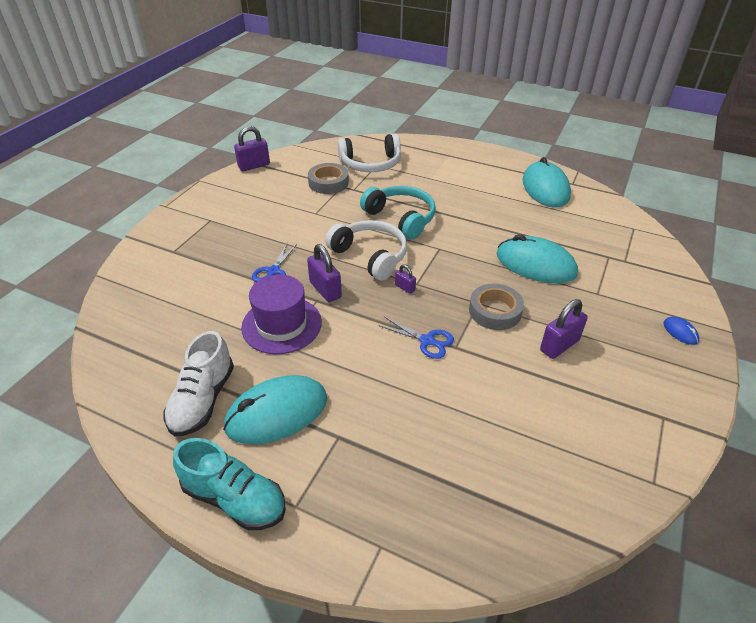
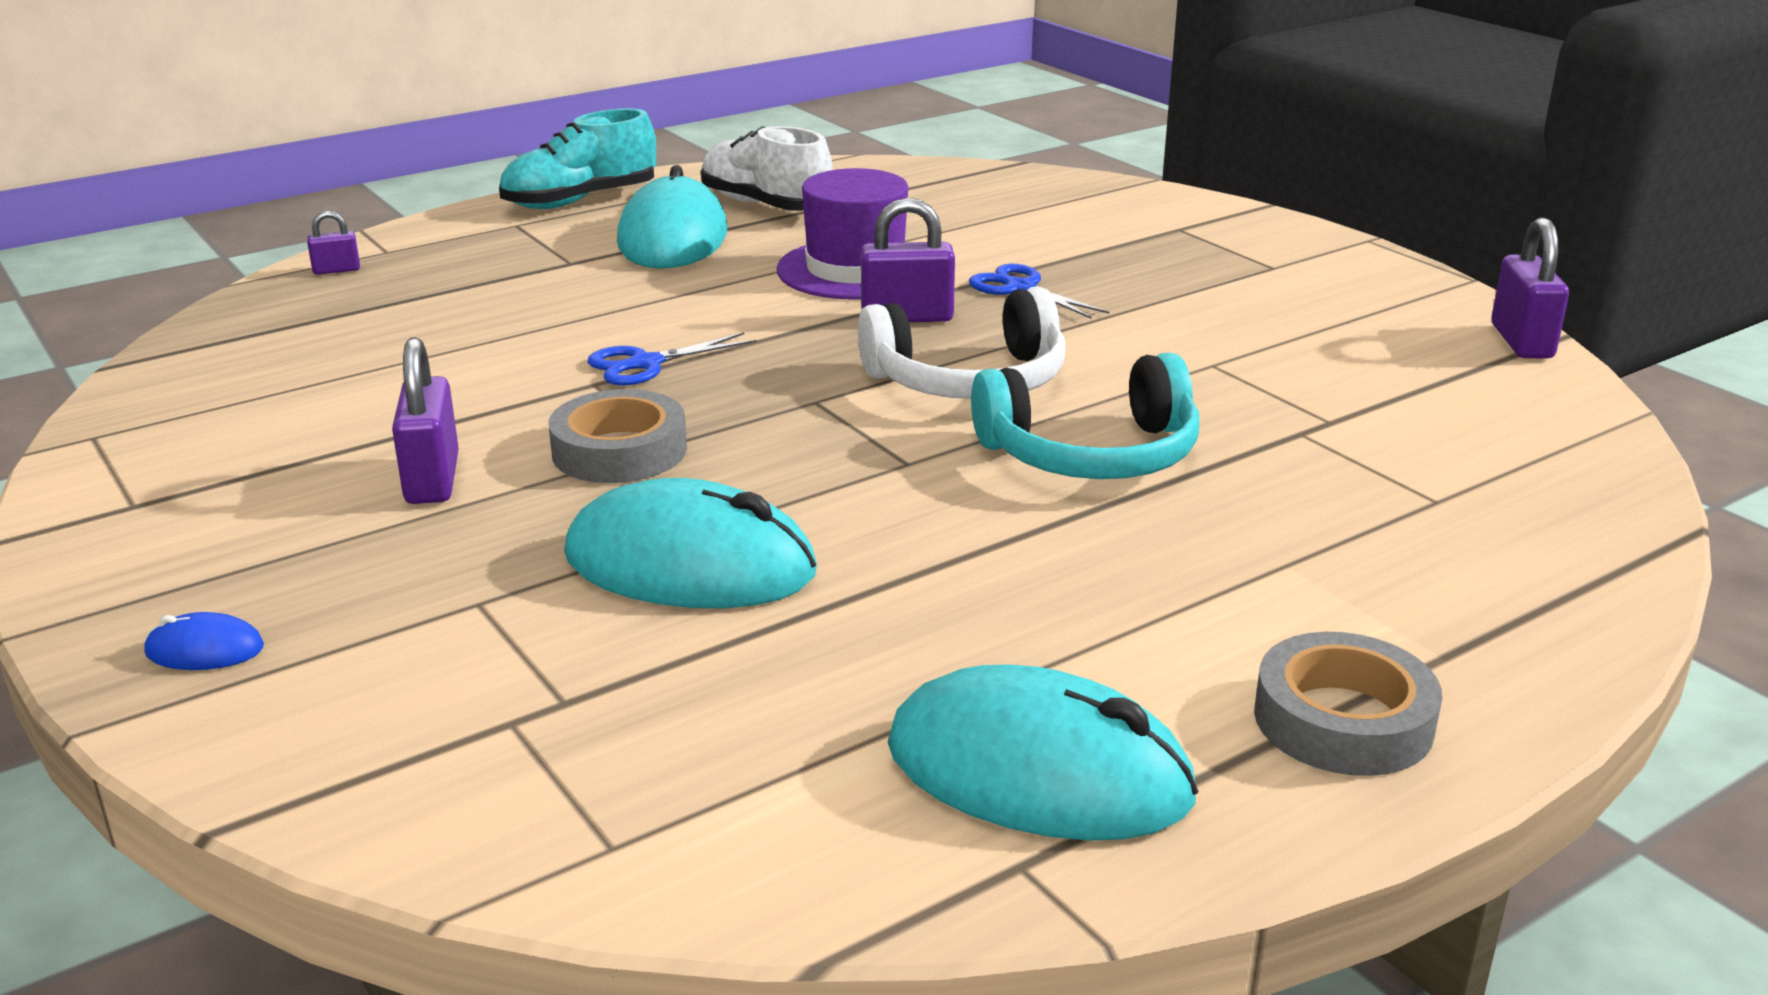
camera: 120 degrees right, 15 degrees down
(328, 183) = (1361, 409): grey tape -> grey tape (1343, 720)
(371, 164) = (1449, 493): white headphones -> none
(405, 288) = (817, 385): purple padlock -> purple padlock (336, 270)
(535, 264) = (690, 564): turquoise mouse -> turquoise mouse turned 45 degrees clockwise

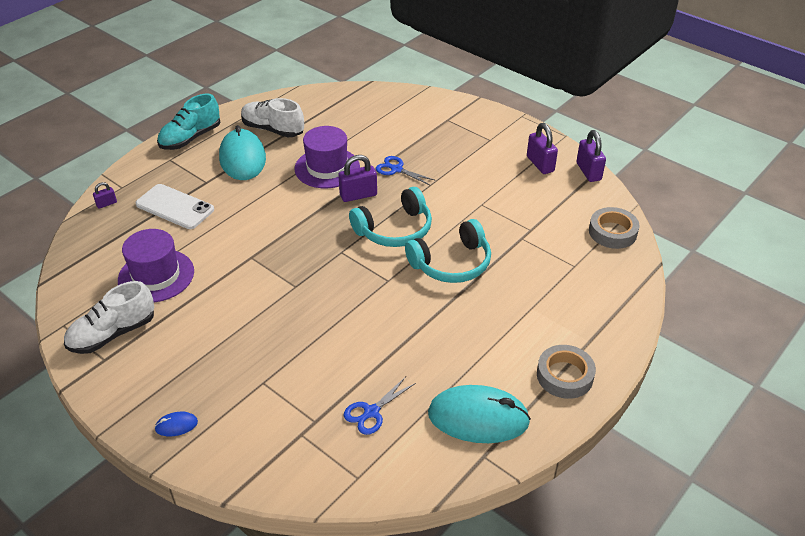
camera: 15 degrees left, 15 degrees up
(188, 465) = (113, 334): none -> white shoe
(357, 386) = (156, 276): none -> purple hat
(432, 479) = (214, 323): purple padlock -> purple padlock (540, 164)
(477, 290) = (175, 207): none -> white phone
(619, 451) = (278, 294): grey tape -> grey tape (612, 232)
(645, 364) = (266, 242): blue scissors -> blue scissors (371, 412)
(690, 564) = (330, 348): turquoise mouse -> none
(969, 380) = (394, 229): white headphones -> turquoise headphones

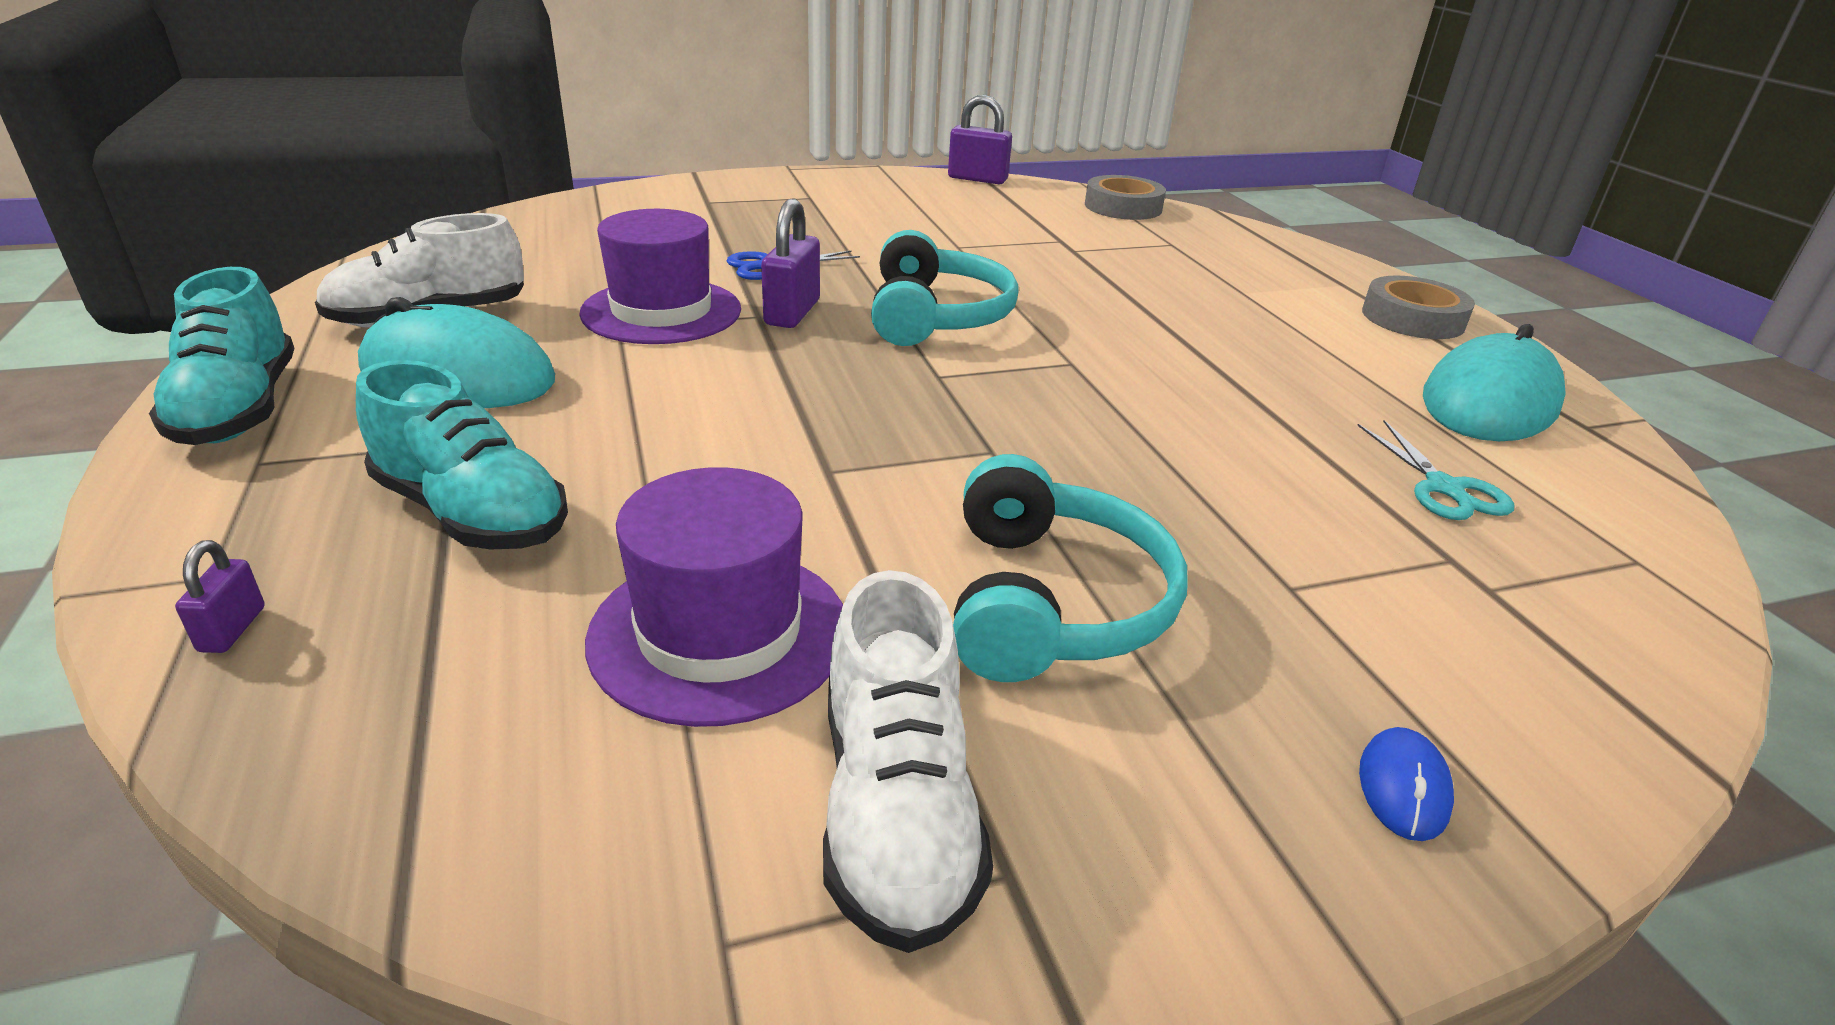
camera: 60 degrees left, 10 degrees down
(175, 207) = (472, 513): white phone -> turquoise shoe
(371, 412) = (1445, 488): blue scissors -> turquoise scissors
(452, 263) = (1081, 305): turquoise headphones -> turquoise headphones (1051, 602)
(540, 164) = (919, 192): purple padlock -> none

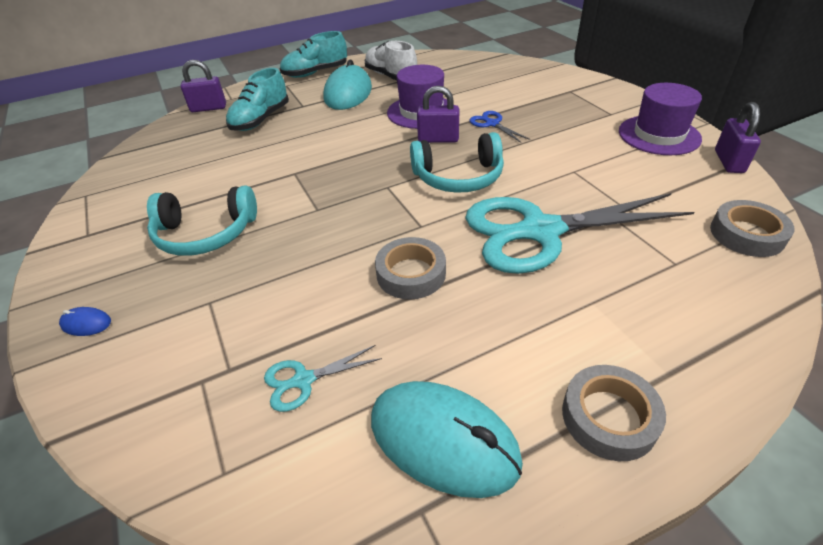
camera: 85 degrees right, 10 degrees up
(232, 629) = (208, 108): purple padlock -> purple padlock, size x1.87
(719, 633) = (197, 171): purple hat -> purple hat (659, 135)
(896, 809) = (116, 213): white shoe -> none
(1102, 291) = (539, 231): none -> turquoise scissors
(1195, 384) = (411, 274): none -> grey tape

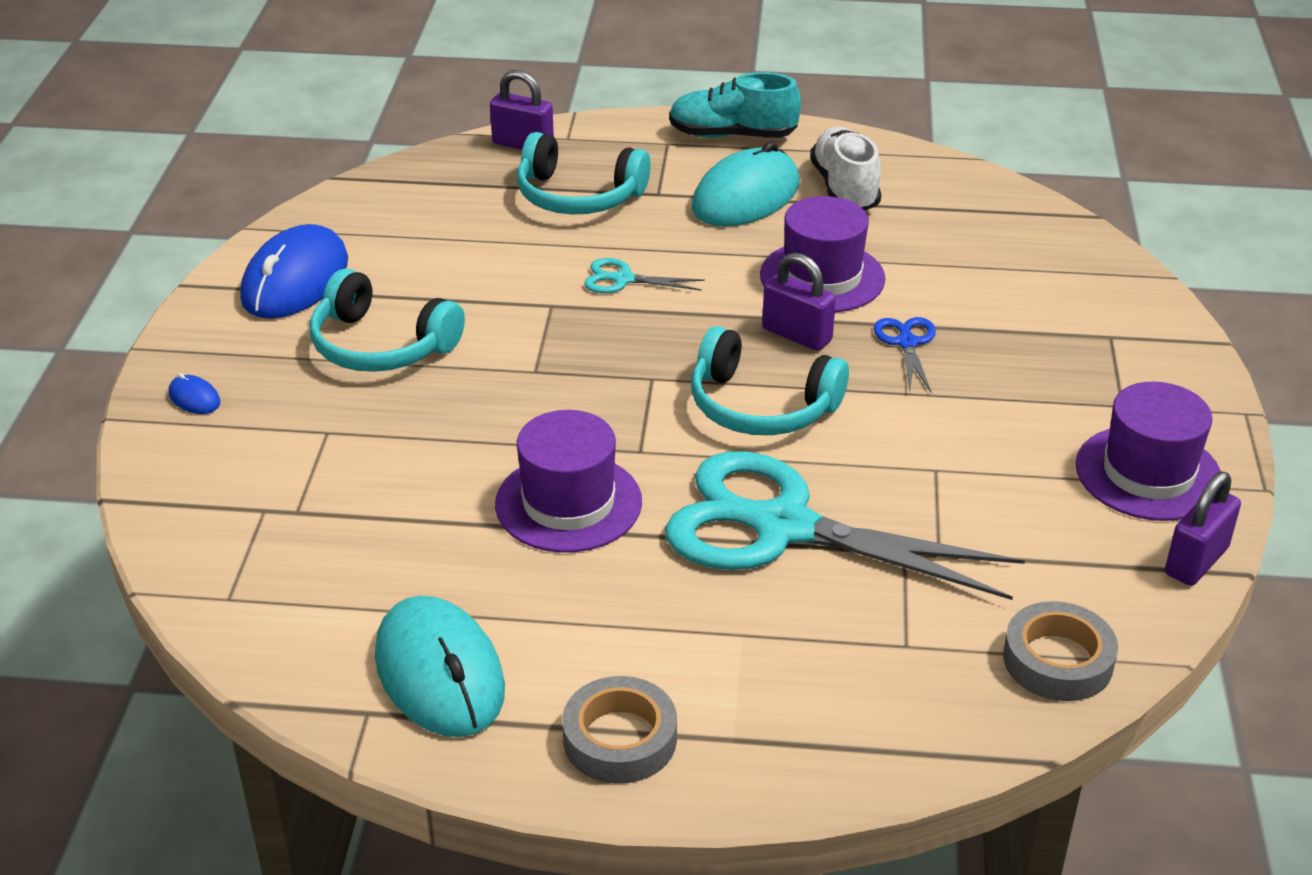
camera: 30 degrees right, 5 degrees down
(115, 219) = (295, 280): none -> blue mouse
(261, 120) = (578, 196): turquoise shoe -> turquoise headphones
(303, 380) = (357, 557): turquoise scissors -> turquoise scissors (622, 279)
(411, 274) = (568, 503): grey tape -> purple hat

